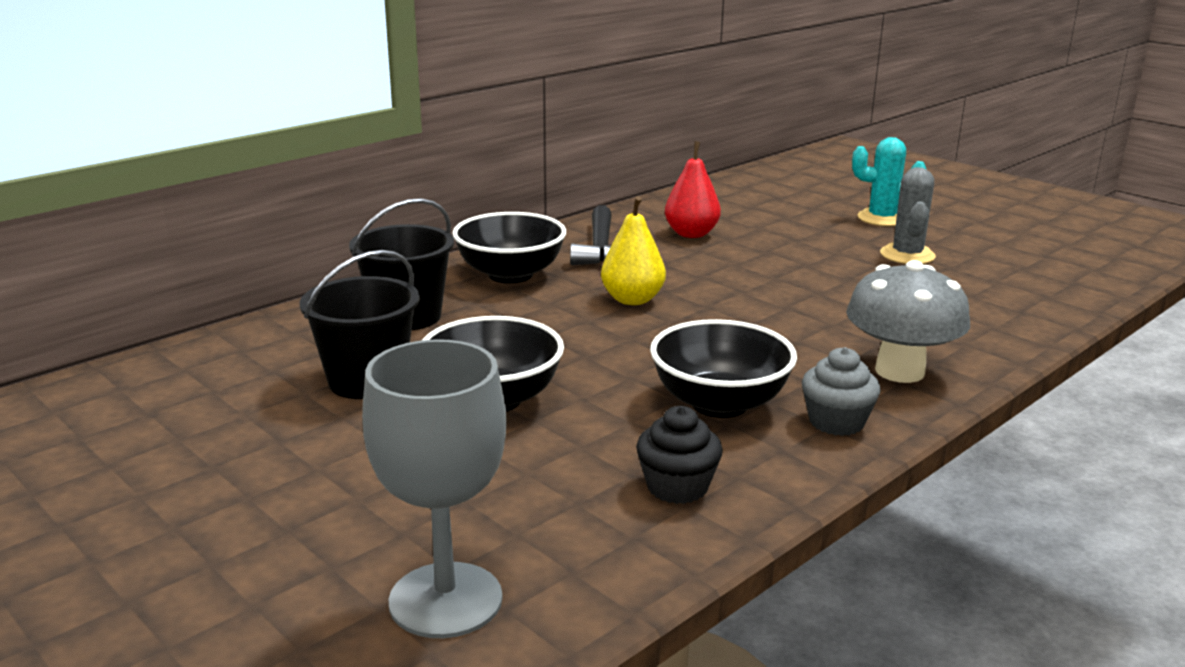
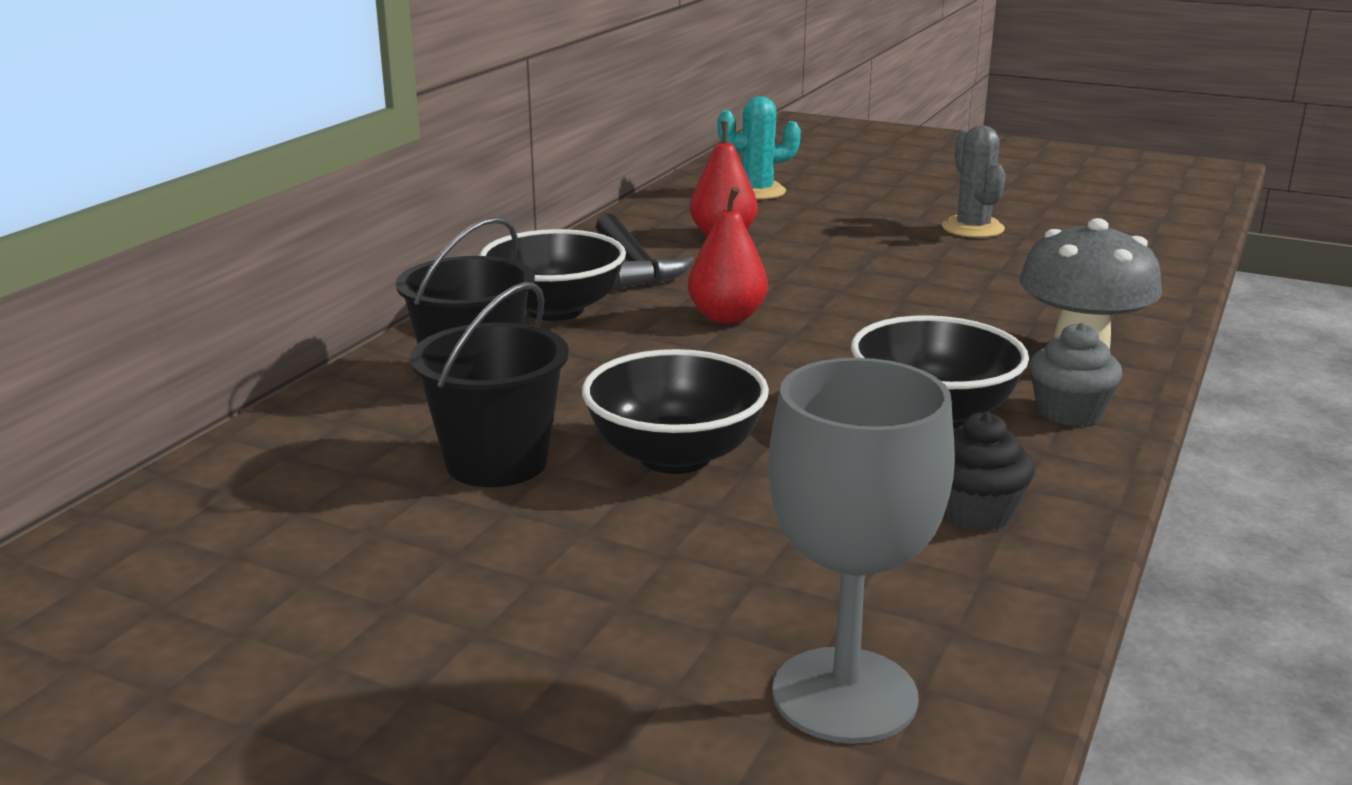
camera: 20 degrees left, 0 degrees up
(632, 299) = (727, 317): yellow pear -> red pear
(882, 218) = (911, 193): turquoise cactus -> turquoise cactus (757, 191)

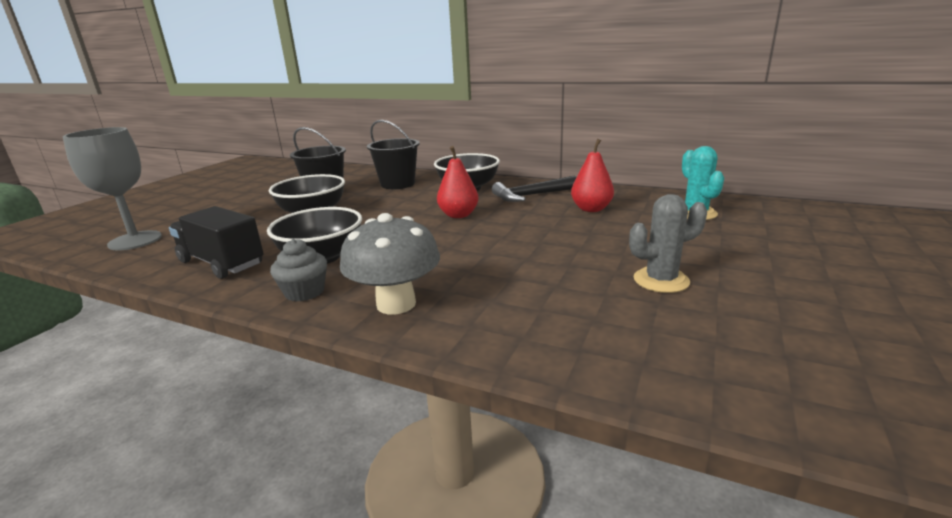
camera: 90 degrees right, 0 degrees up
(975, 512) = (221, 263): black cupcake -> black truck

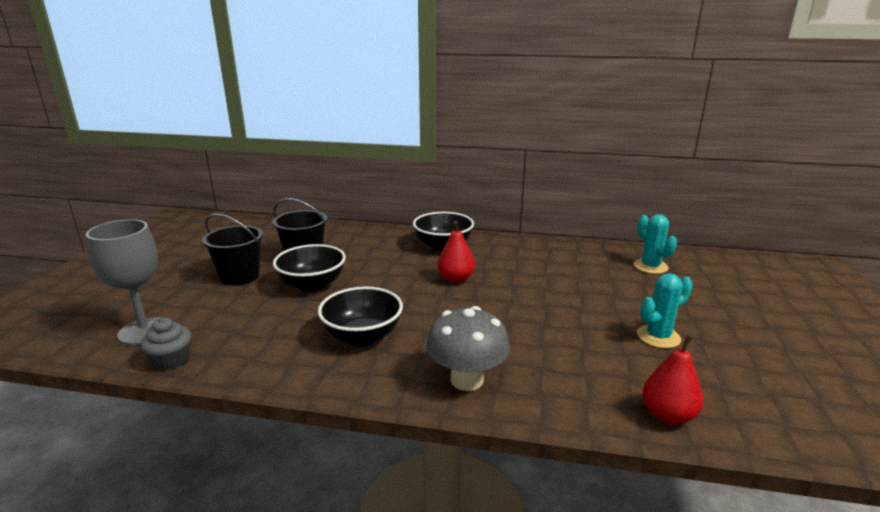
camera: 15 degrees left, 0 degrees up
(221, 263) = (266, 351): black truck -> none
(304, 292) = (376, 376): grey cupcake -> grey cupcake (171, 360)
(397, 184) = (371, 243): black bucket -> black bucket (240, 276)
(532, 195) = (507, 253): black hammer -> none
(591, 209) = (566, 266): red pear -> red pear (668, 415)
(661, 280) = (658, 337): grey cactus -> turquoise cactus

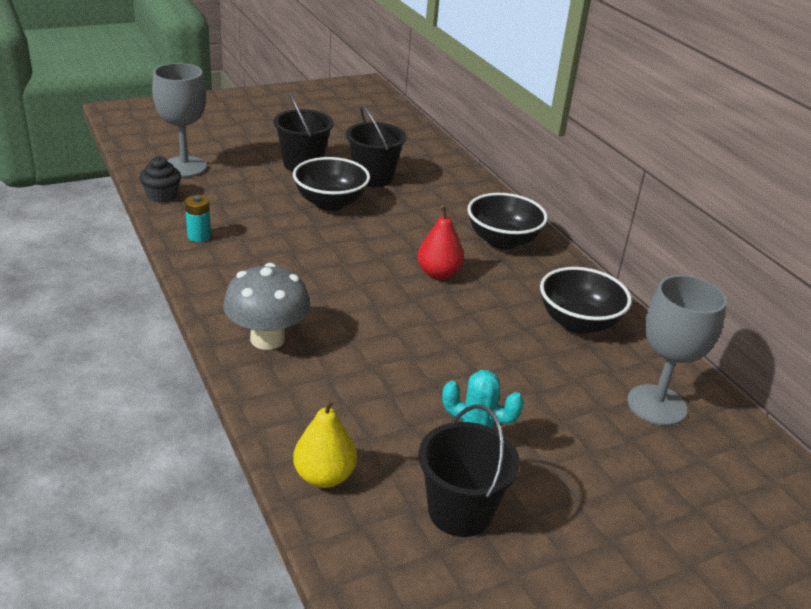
camera: 50 degrees right, 10 degrees up
(171, 360) = (162, 196): grey cupcake -> black cupcake
(271, 362) = (199, 236): none -> turquoise battery
(362, 336) = (277, 261): black bowl -> black bowl (578, 322)
(650, 266) = (656, 405): turquoise cactus -> grey goblet
(668, 415) = (324, 476): red pear -> yellow pear
(729, 369) = (460, 511): none -> black bucket

